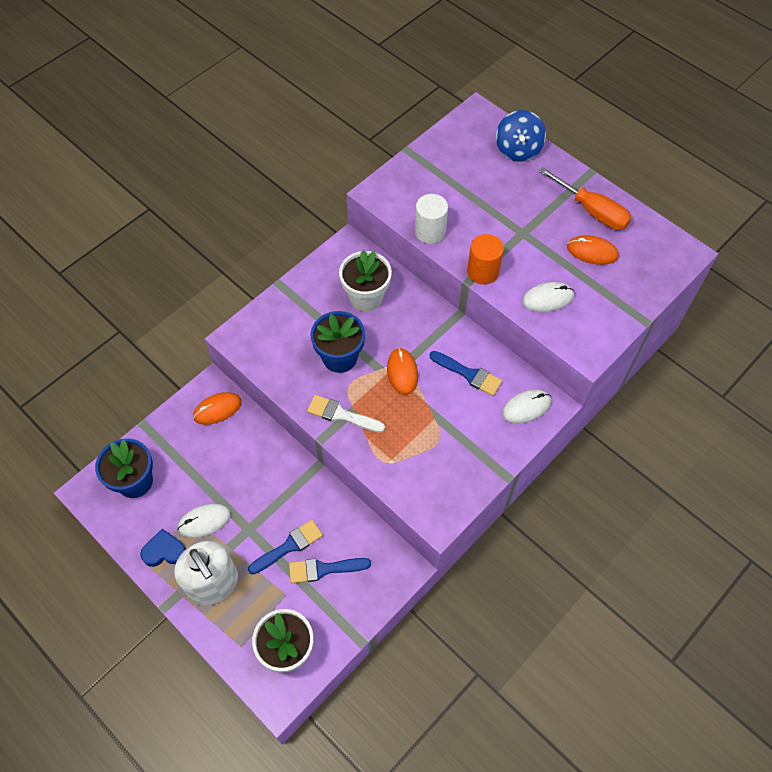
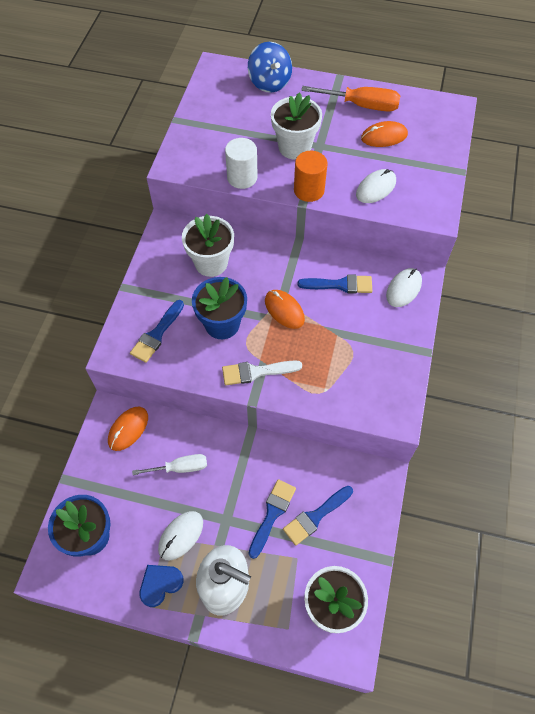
camera: 30 degrees left, 0 degrees up
(238, 465) = (180, 468): none -> white screwdriver
(279, 338) = (157, 334): none -> blue brush
(498, 224) = (294, 147): none -> white flower pot

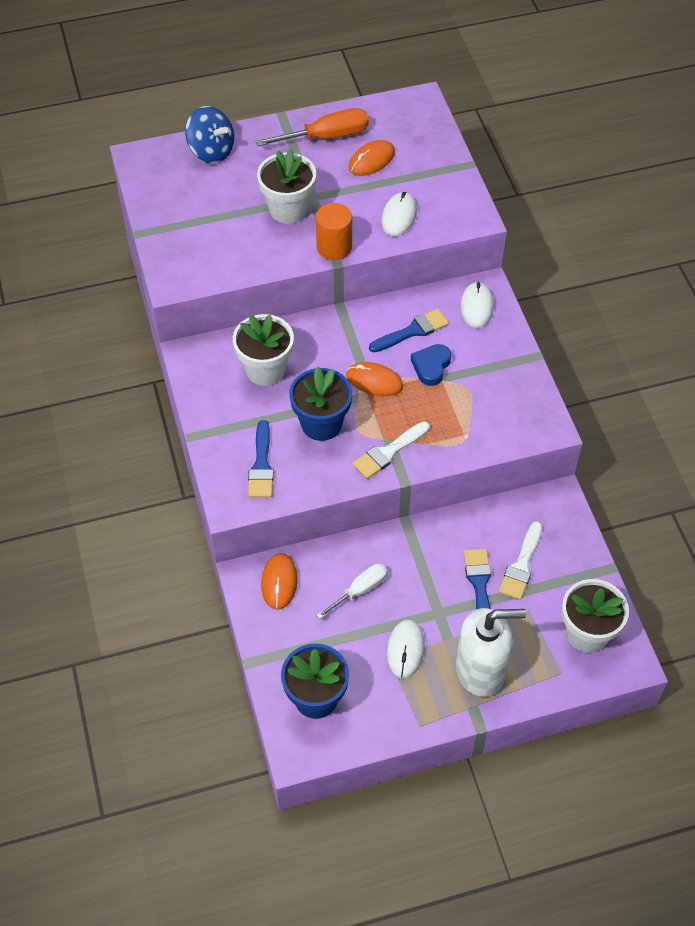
camera: 30 degrees left, 5 degrees down
(160, 584) = (417, 702): blue heart -> blue heart (431, 366)
(242, 177) = (256, 263): white cylinder -> none
(315, 516) = (521, 565): blue brush -> white brush

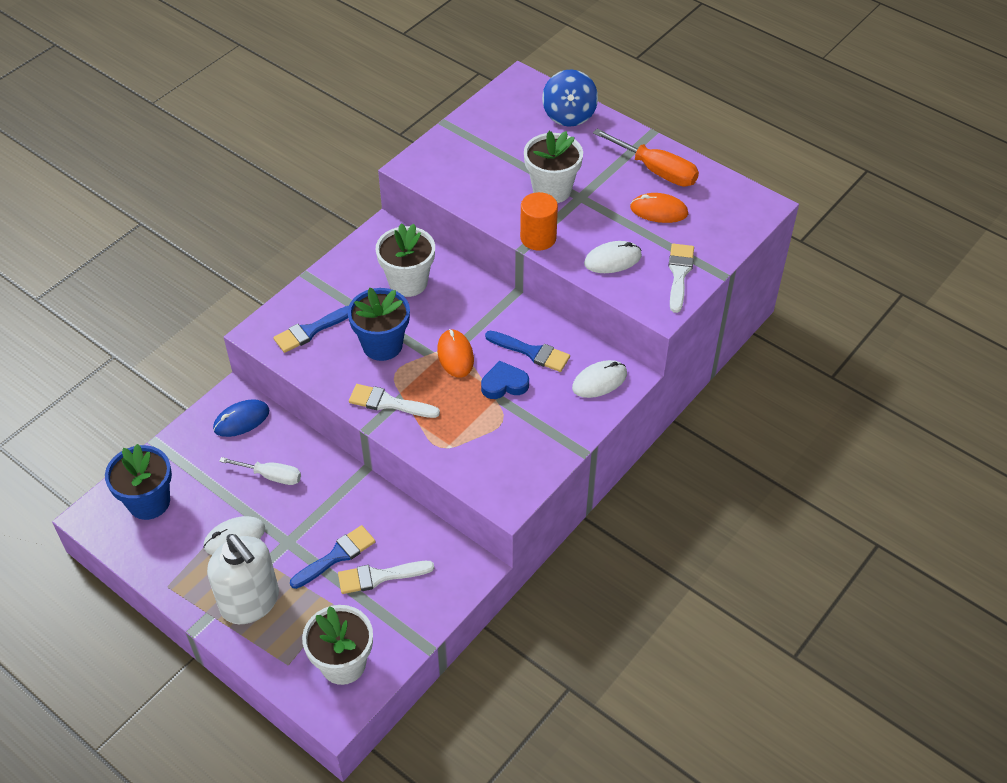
camera: 55 degrees right, 5 degrees down
(279, 582) = (241, 420): orange mouse -> blue mouse
(448, 187) = (679, 274): none -> white brush

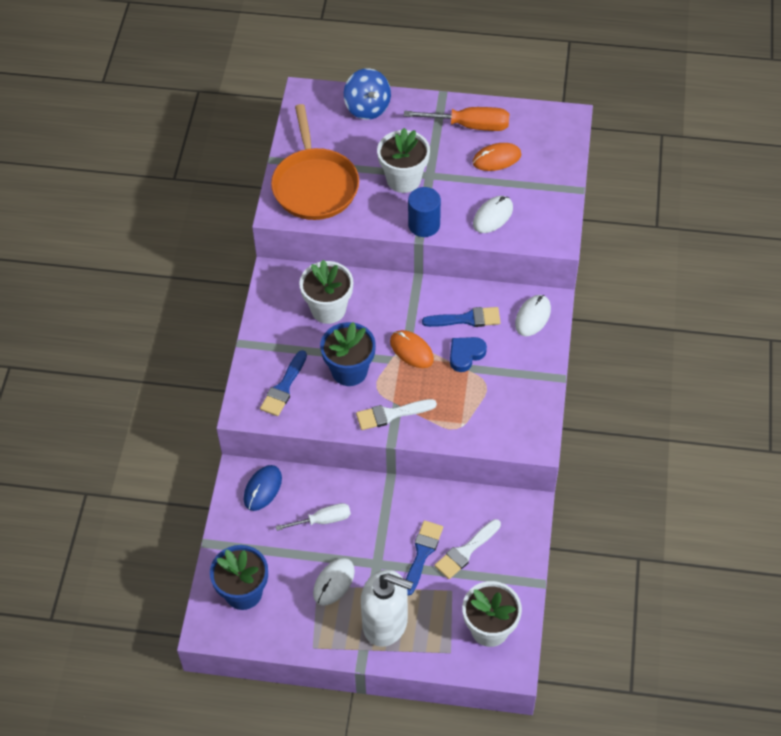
camera: 30 degrees left, 5 degrees up
(464, 160) = (315, 185): none -> orange pan
(538, 238) = (424, 225): orange cylinder -> blue cylinder
(679, 274) = (549, 204): white brush -> none

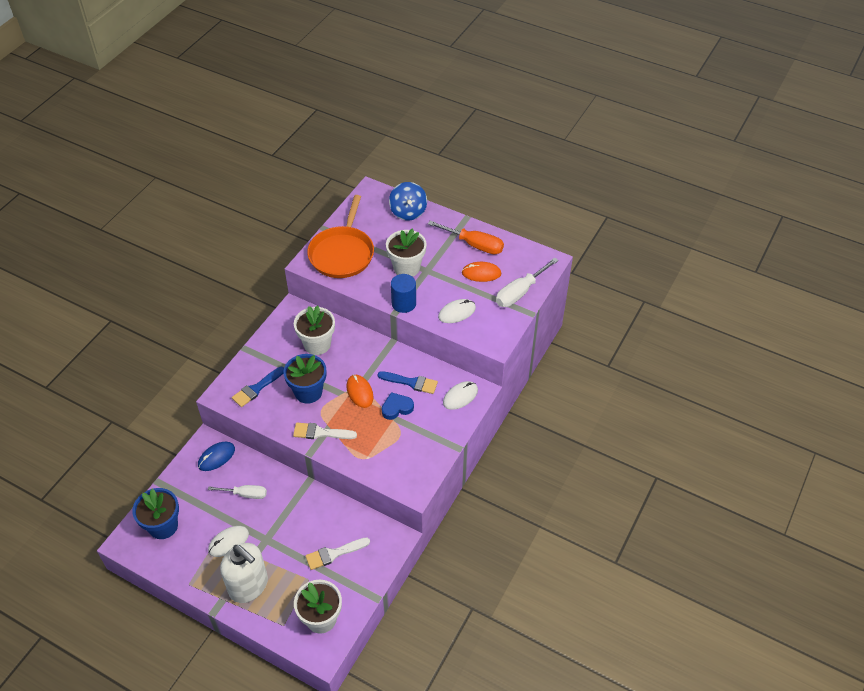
camera: 20 degrees right, 5 degrees down
(422, 553) = (302, 544): blue brush -> none
(554, 168) = (520, 292): none -> white screwdriver

